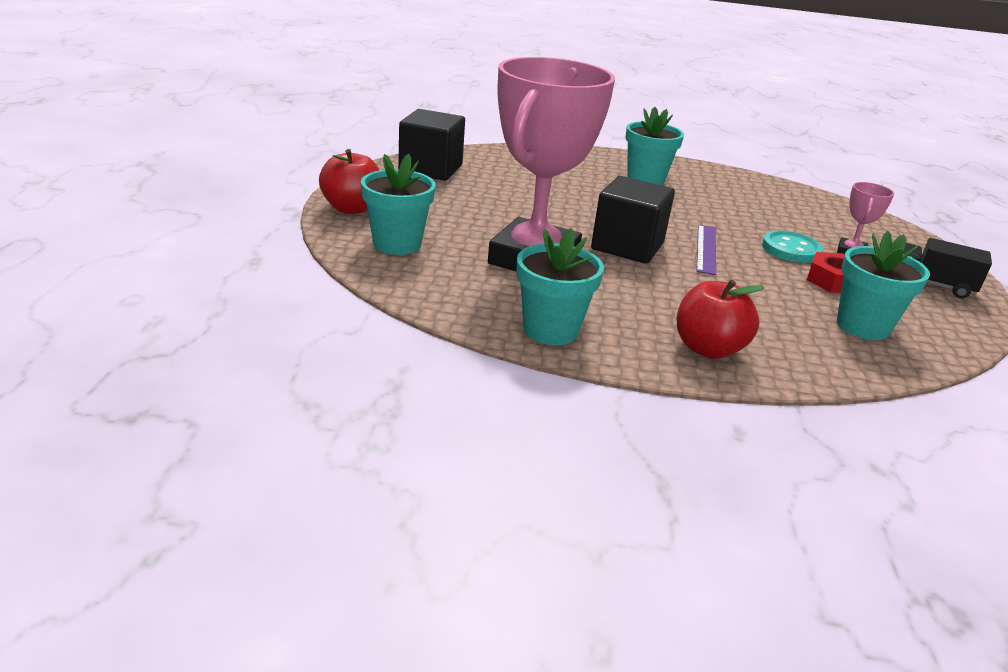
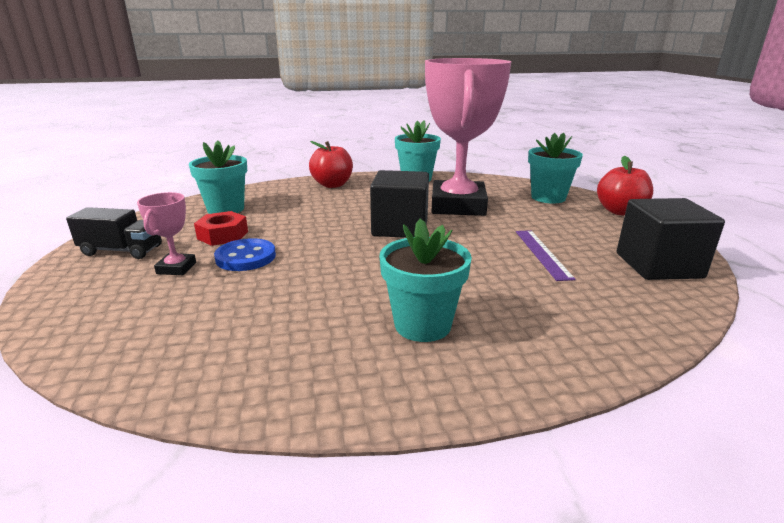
camera: 165 degrees right, 5 degrees down
(706, 249) = (332, 240): purple ruler -> purple ruler (542, 253)
(791, 249) = (245, 257): turquoise button -> blue button

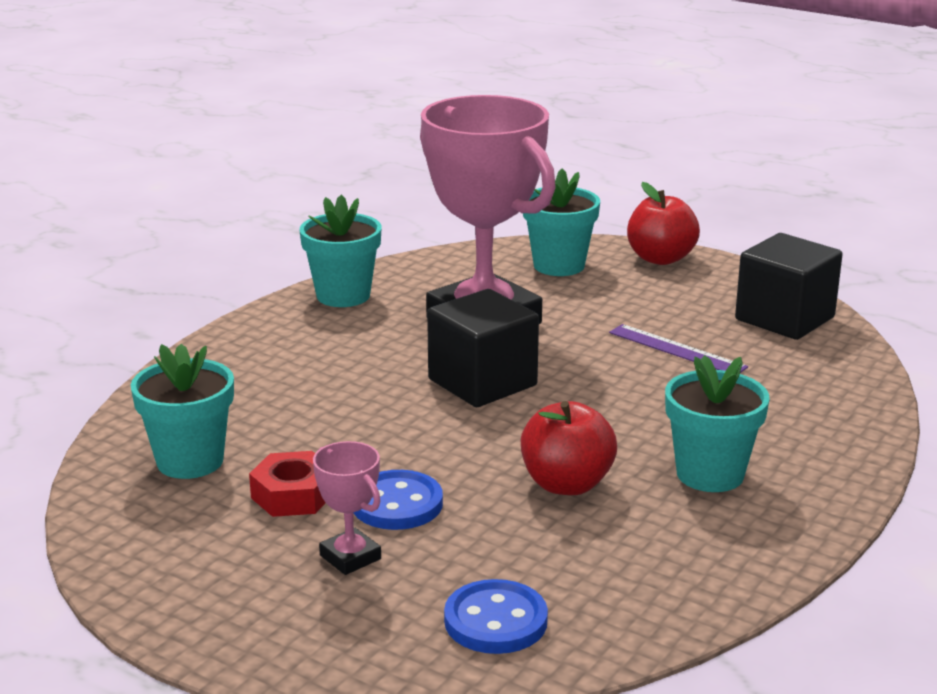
camera: 45 degrees left, 0 degrees up
(122, 251) = (214, 580): black truck -> none
(143, 332) = (495, 621): none -> blue button
(332, 185) = (246, 354): red apple -> red apple (566, 484)

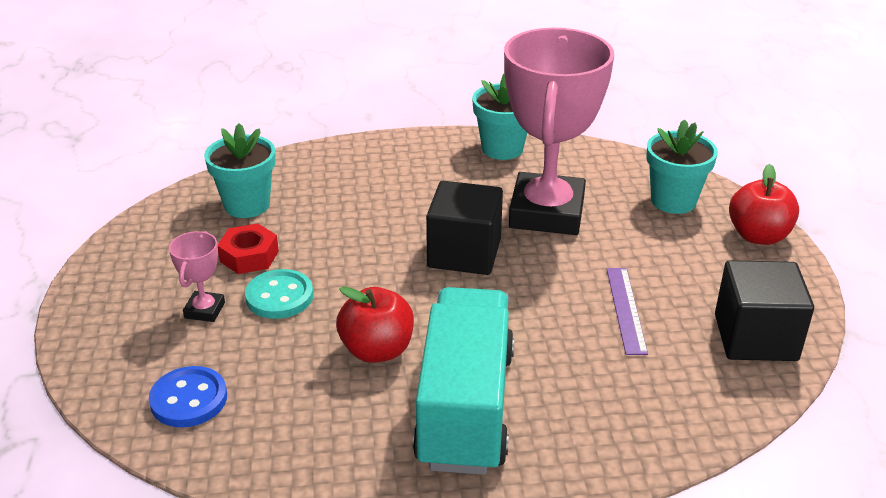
camera: 50 degrees right, 10 degrees up
(397, 504) = (279, 296): blue button -> turquoise button
(710, 474) = (465, 407): turquoise flower pot -> turquoise truck

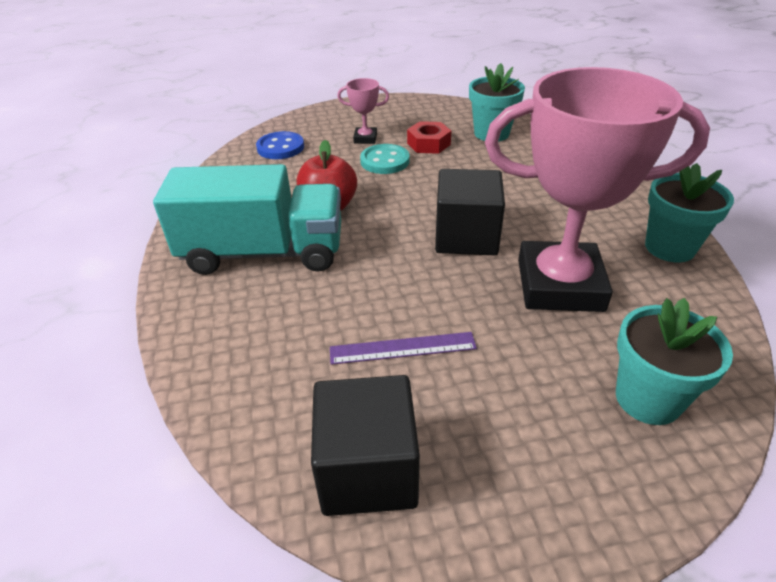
camera: 85 degrees right, 5 degrees up
(758, 236) = (606, 500): red apple -> none

